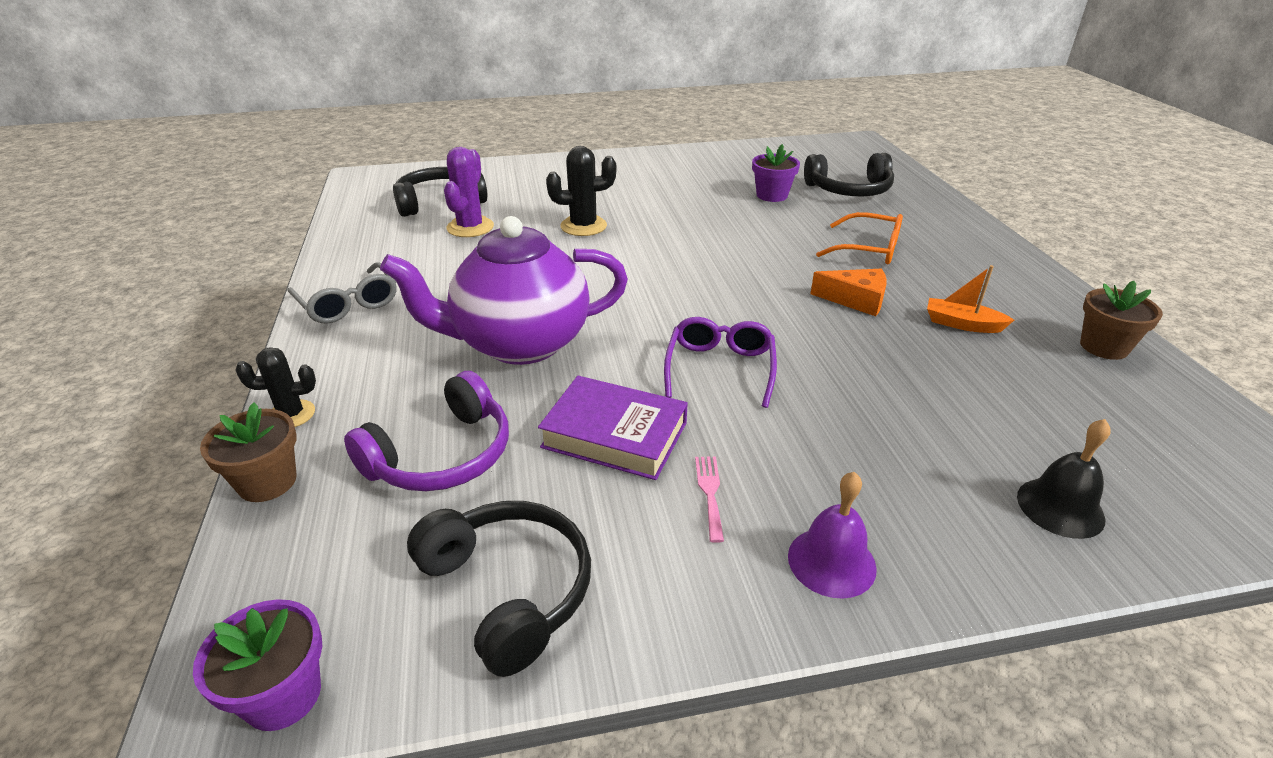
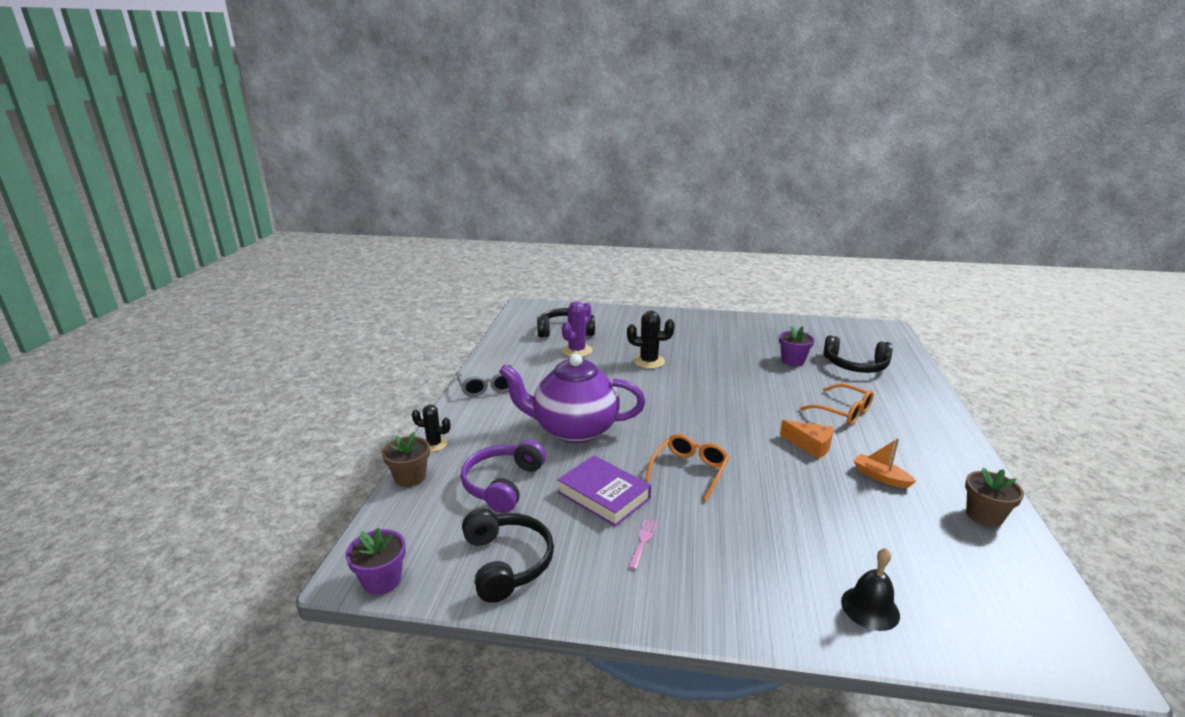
camera: 20 degrees right, 10 degrees down
(442, 455) = (502, 484): purple headphones -> purple headphones turned 135 degrees clockwise
(720, 368) = (689, 470): purple glasses -> orange glasses
(831, 562) = (695, 597): purple bell -> none

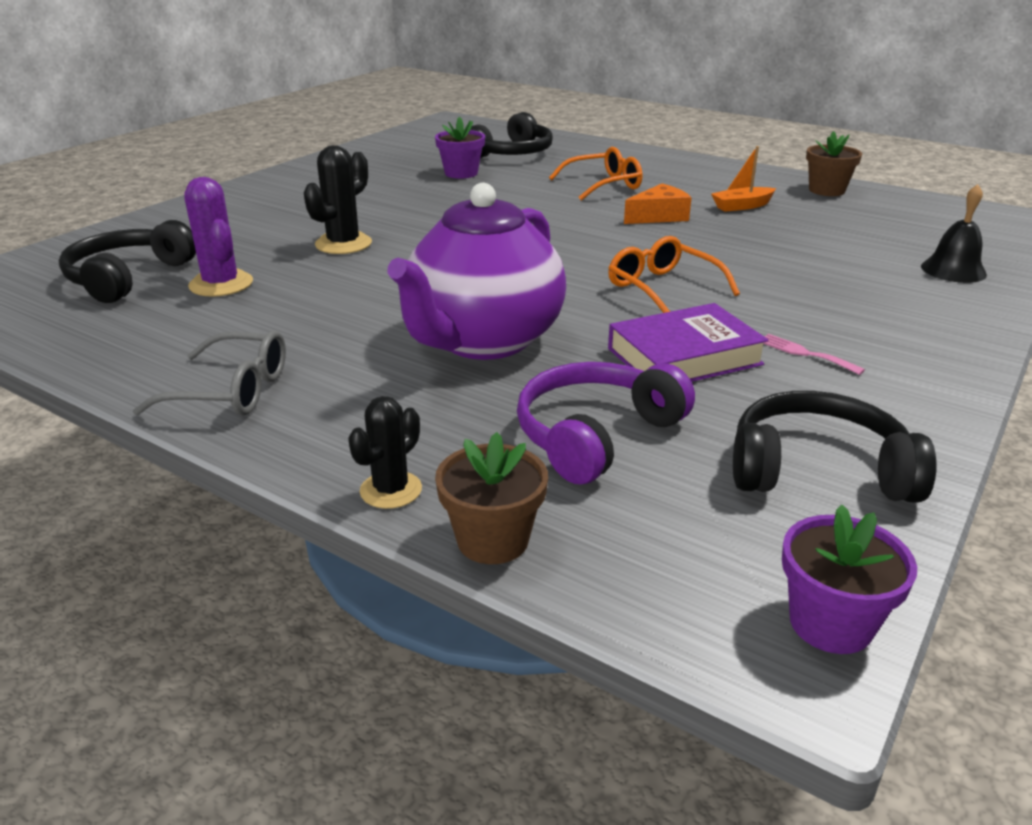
camera: 65 degrees left, 5 degrees up
(502, 484) = (596, 435): purple headphones -> purple headphones turned 90 degrees clockwise

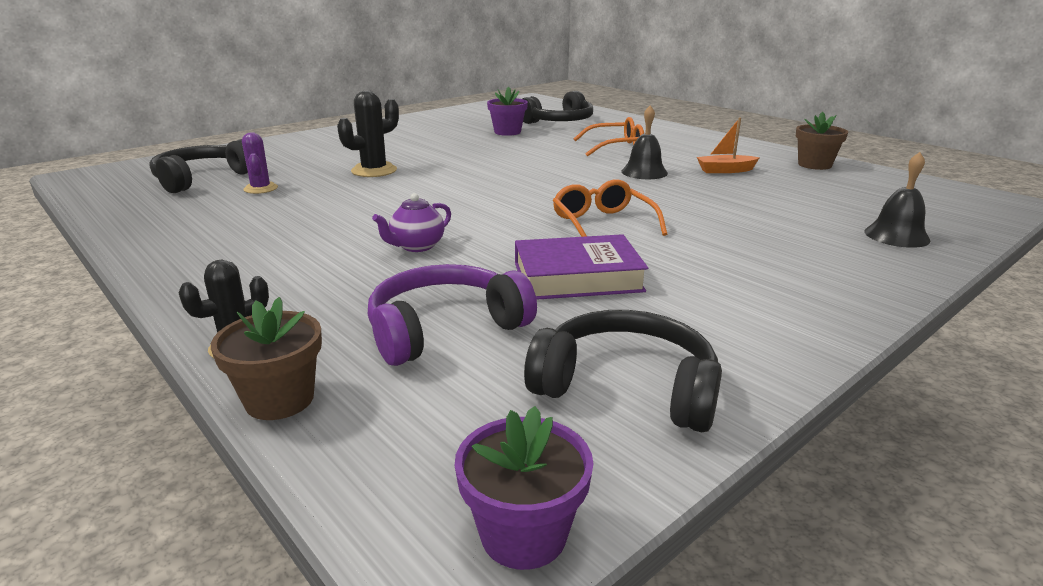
camera: 15 degrees right, 5 degrees down
(221, 284) = (261, 188): purple cactus -> purple cactus, size x0.67
(231, 391) = (194, 259): grey glasses -> none
(483, 341) = (416, 246): purple teapot -> purple teapot, size x0.40
(658, 216) = (644, 172): orange cheese -> black bell
(805, 353) = (693, 287): pink fork -> none

